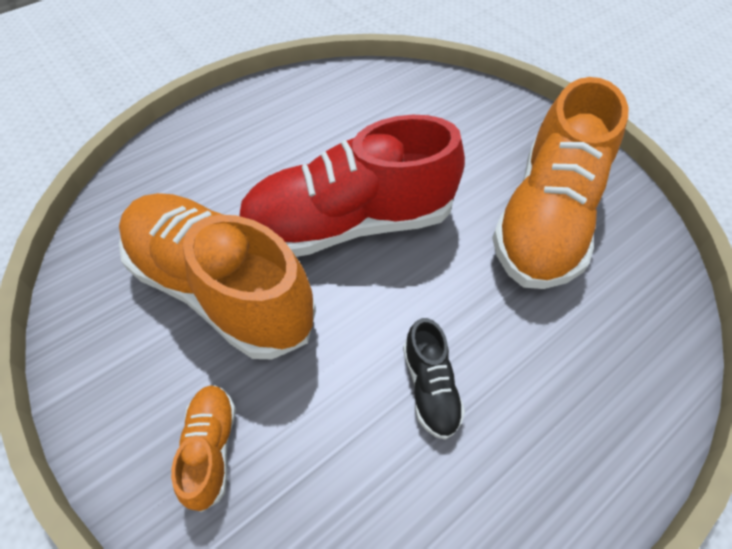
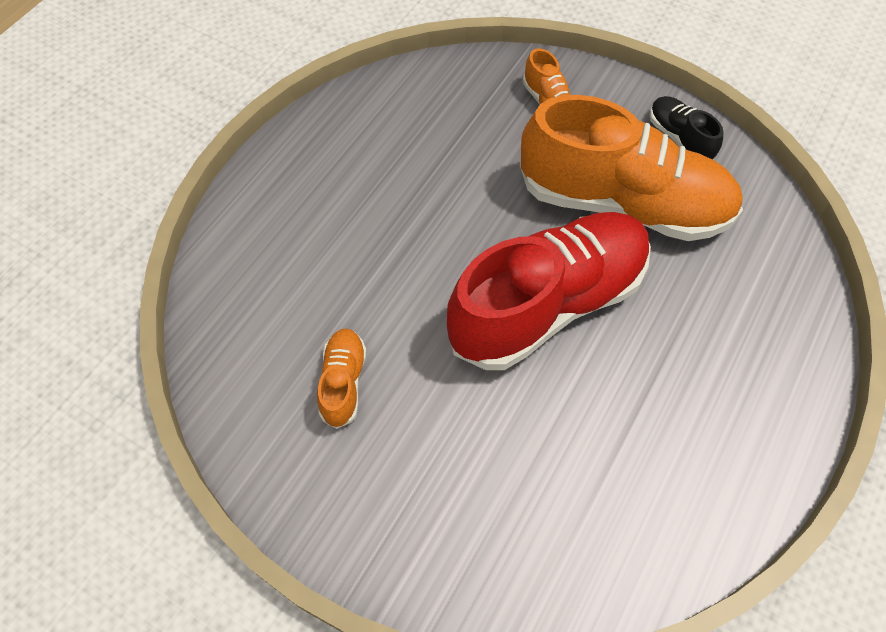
camera: 160 degrees right, 5 degrees up
(430, 387) = (414, 186): black shoe -> black shoe (679, 138)
(545, 219) = (343, 382): orange shoe -> orange shoe, size x0.43

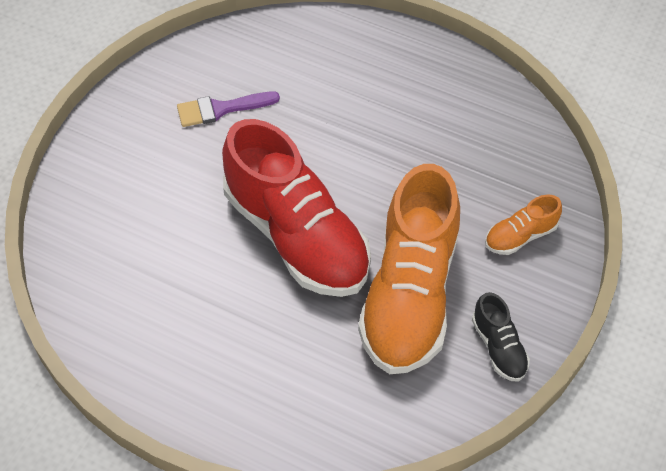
camera: 85 degrees right, 5 degrees down
(343, 382) = (221, 109): orange shoe -> purple brush
(679, 138) = (498, 347): black shoe -> black shoe turned 105 degrees clockwise

